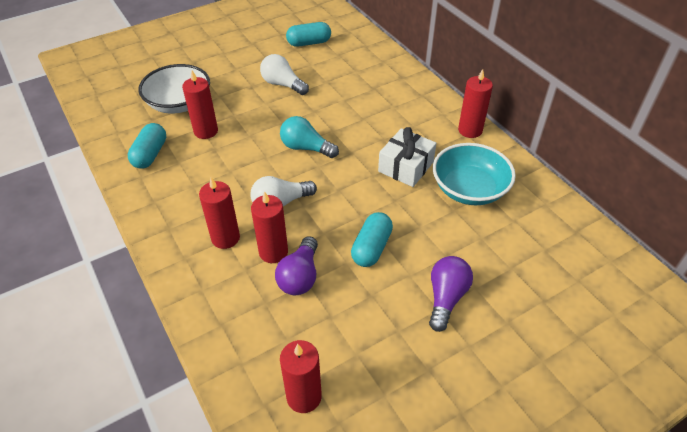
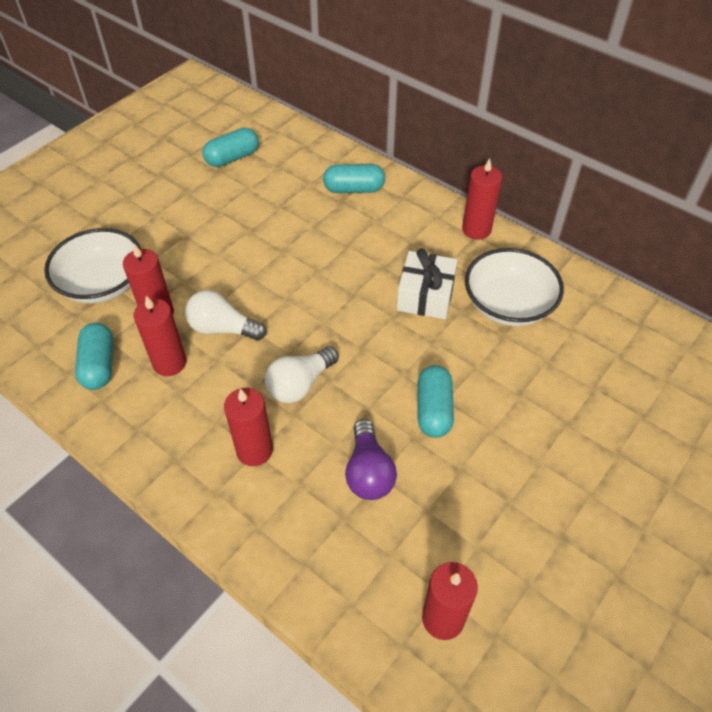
camera: 20 degrees left, 5 degrees up
(273, 252) = (322, 450): red candle -> red candle (169, 363)
(283, 84) = (226, 223): white light bulb -> white light bulb (223, 328)
(306, 148) = (297, 302): turquoise light bulb -> none
(387, 82) = (354, 189): none -> turquoise capsule
(446, 298) = (542, 446): purple light bulb -> none
(469, 189) = (508, 304): turquoise bowl -> white bowl

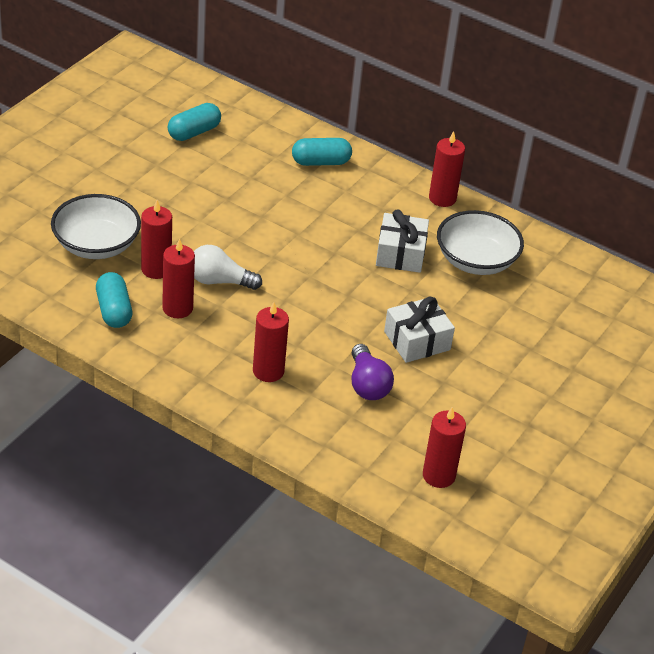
camera: 10 degrees left, 10 degrees down
(300, 384) = (298, 323): white light bulb -> none
(433, 410) = (417, 341): turquoise capsule -> white gift

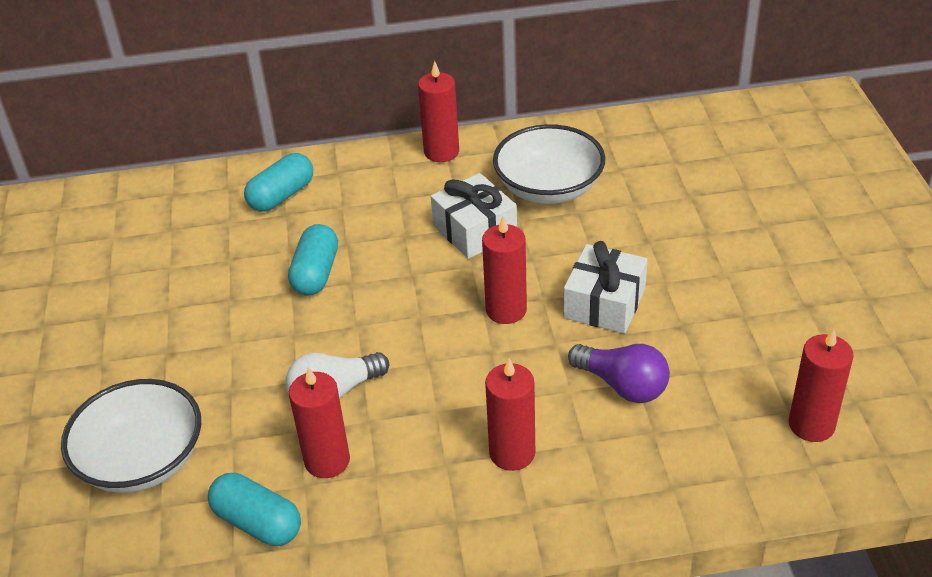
camera: 35 degrees left, 0 degrees up
(156, 269) = (247, 434): red candle -> red candle (506, 310)
(194, 132) = (107, 255): turquoise capsule -> turquoise capsule (316, 273)

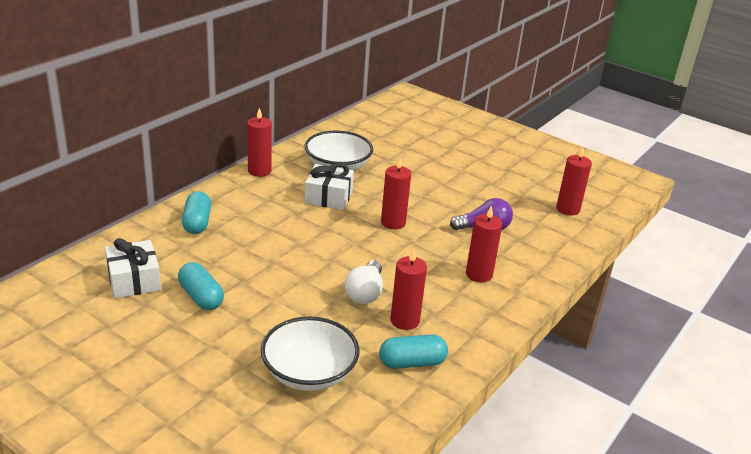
camera: 50 degrees left, 10 degrees down
(316, 273) = (274, 248): turquoise capsule -> turquoise capsule (201, 297)
(604, 303) = (431, 202): white gift -> white gift (134, 280)

